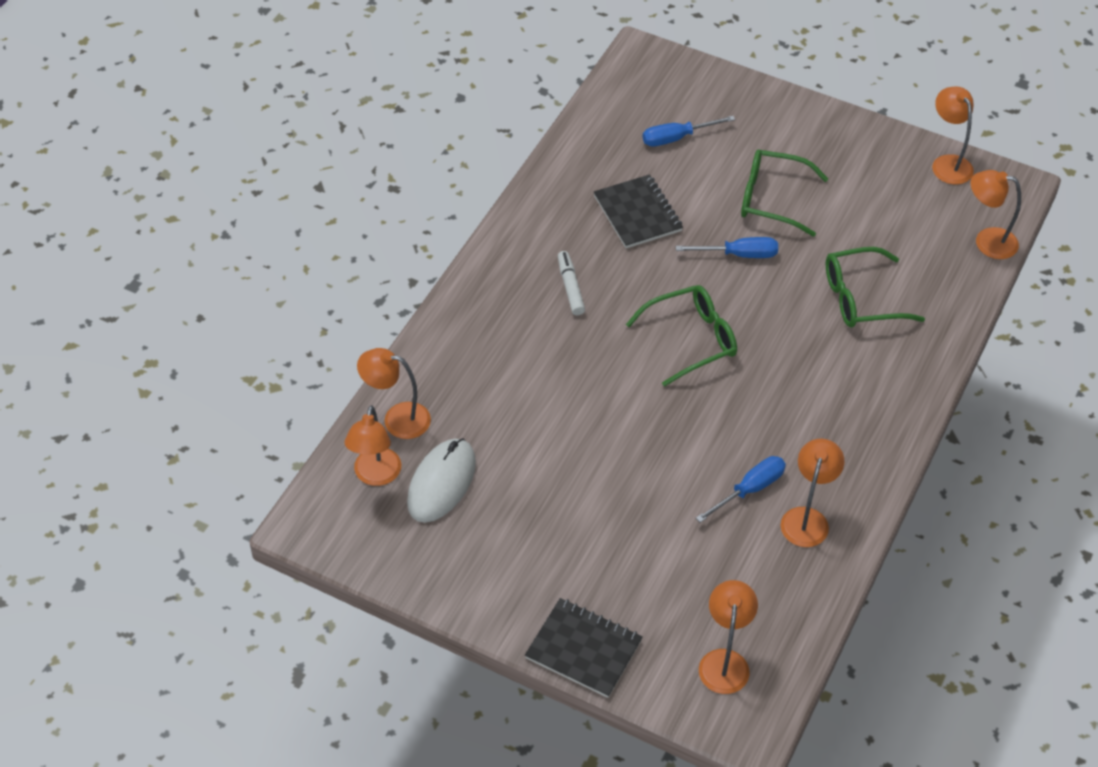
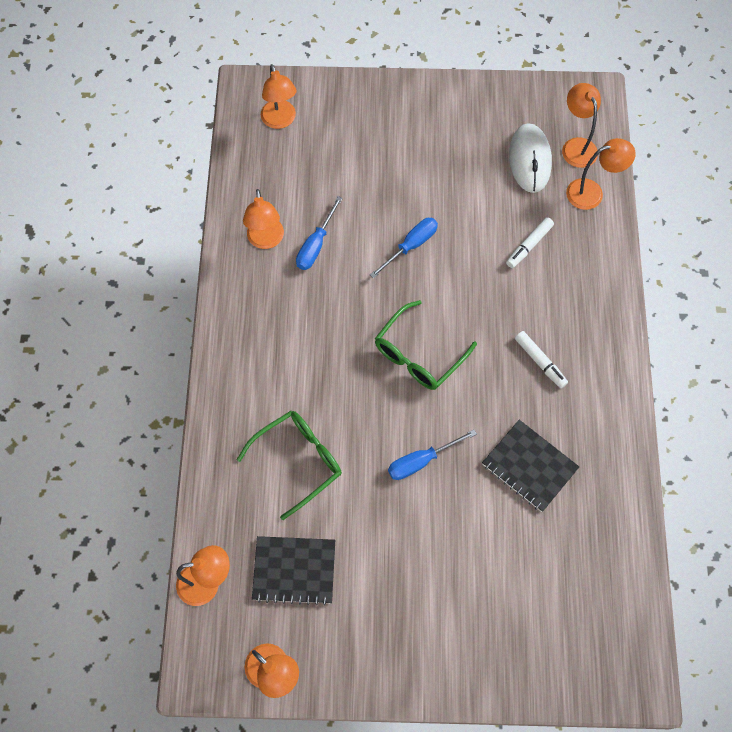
camera: 155 degrees right, 15 degrees up
(507, 394) = (529, 245): none -> white marker
(583, 649) = (372, 92): black notebook -> black notebook (294, 570)
(677, 138) = (543, 578): blue screwdriver -> blue screwdriver (411, 246)
(772, 199) = (421, 541): green glasses -> none

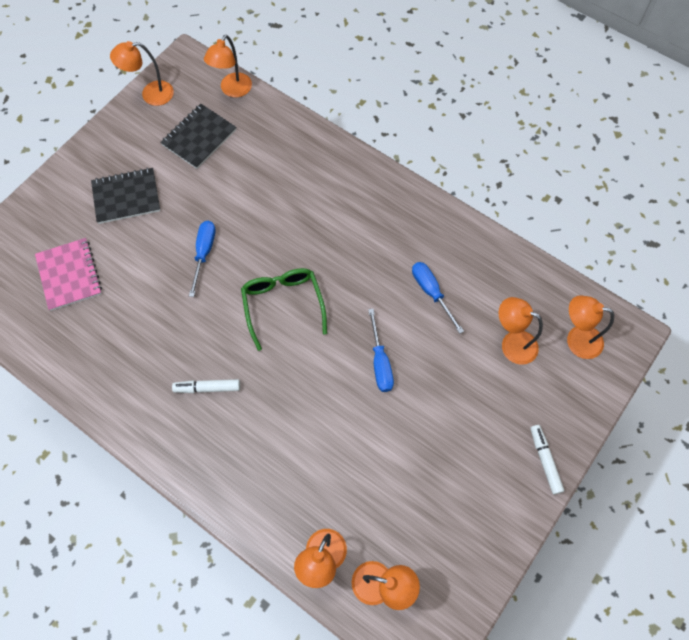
camera: 125 degrees right, 0 degrees up
(266, 240) = (460, 260): orange lamp -> orange lamp (512, 343)
(298, 461) = (267, 180): green glasses -> none
(529, 160) = (396, 527): white mouse -> none
(529, 245) = (311, 458): white marker -> white marker (545, 460)
(529, 466) = (139, 320): black notebook -> black notebook (126, 197)
(540, 571) = (69, 275): none -> pink notebook

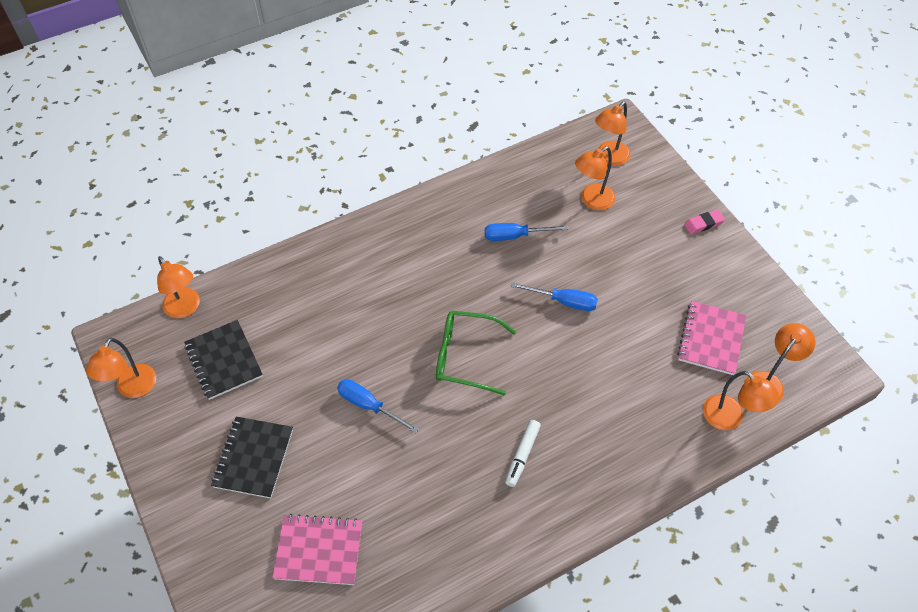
camera: 65 degrees left, 10 degrees down
(405, 513) = (711, 339): none -> pink notebook
(545, 460) = (703, 224): white marker -> pink eraser

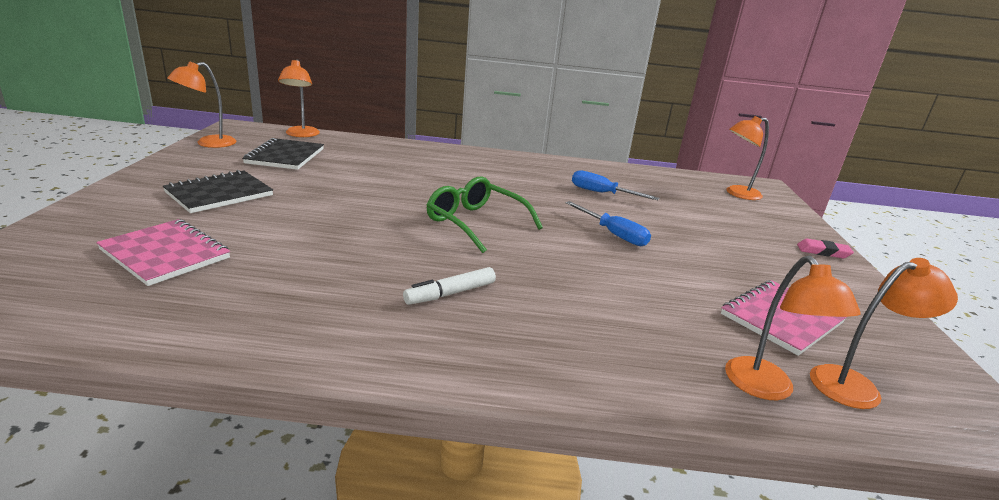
camera: 30 degrees right, 30 degrees down
(369, 405) = (351, 210): blue screwdriver -> none
(592, 201) = (699, 204): orange lamp -> none

